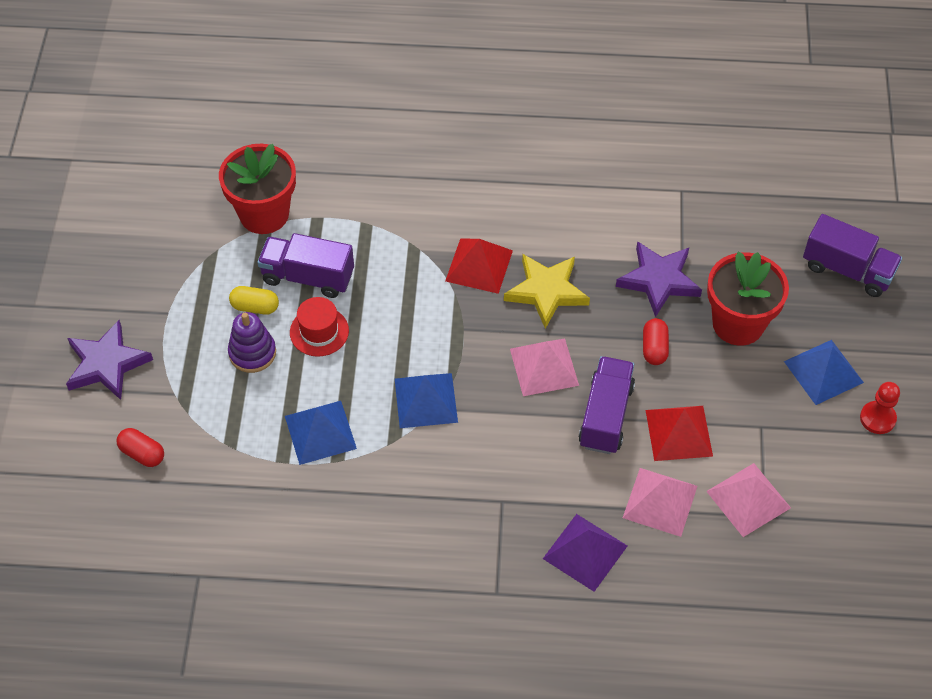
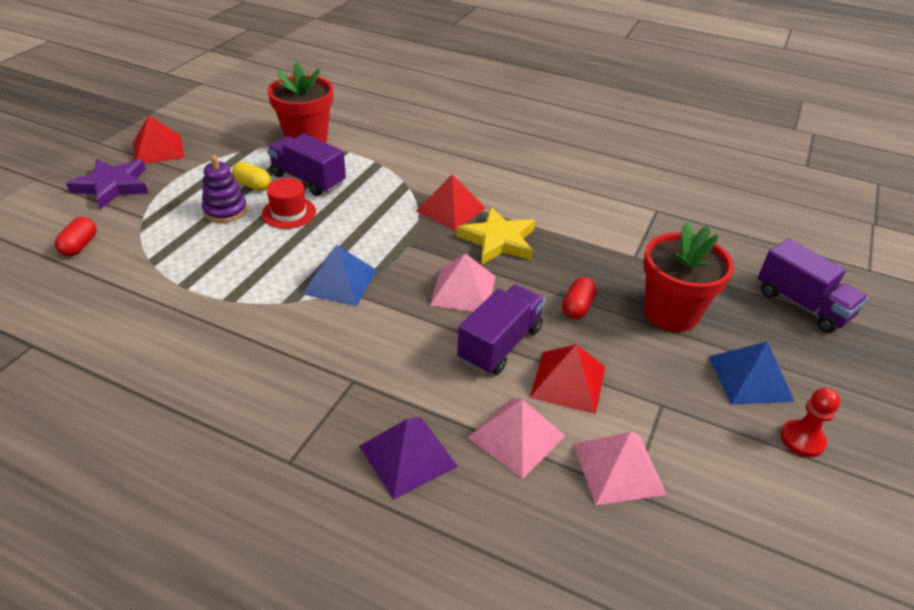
camera: 20 degrees right, 15 degrees down
(110, 292) = (158, 149): none -> red pyramid
(142, 454) = (79, 246): red capsule -> red capsule turned 45 degrees clockwise
(320, 432) = (232, 276): blue pyramid -> none
(659, 280) = (606, 261): purple star -> none

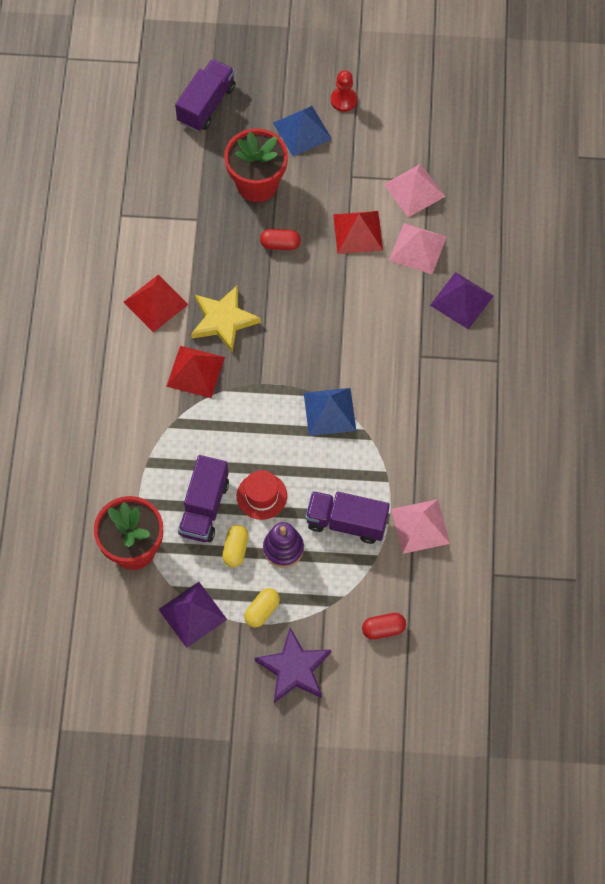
camera: 110 degrees left, 25 degrees up
(158, 149) = (217, 674): red pyramid -> red pyramid (155, 303)
(183, 184) = (262, 611): none -> yellow capsule
(221, 151) = (192, 614): none -> purple pyramid
(463, 290) = (297, 324): pink pyramid -> pink pyramid (420, 526)
(500, 344) = (343, 281): purple truck -> purple truck (346, 522)

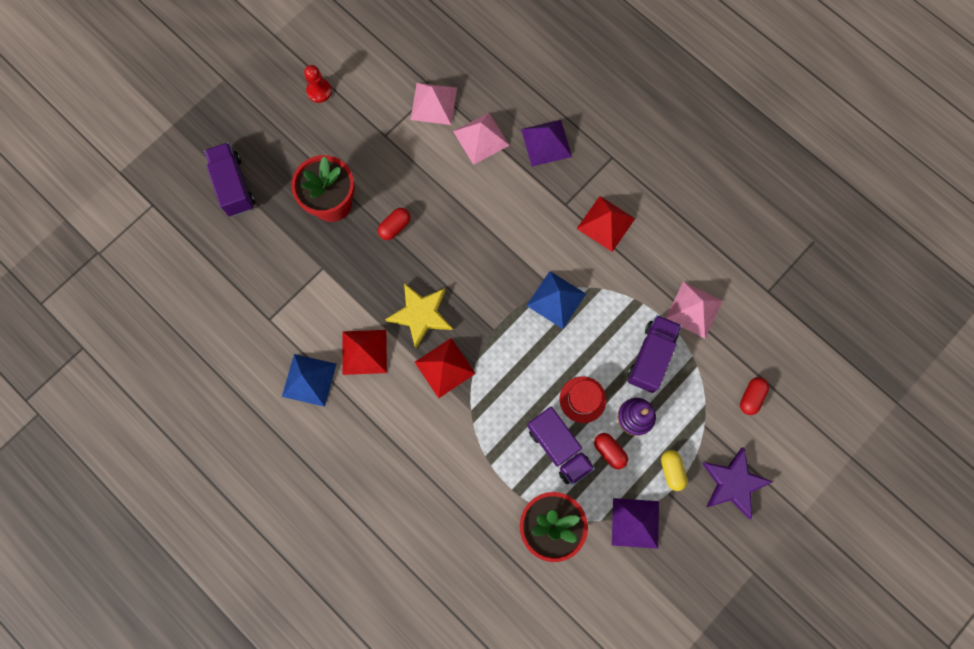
camera: 50 degrees left, 10 degrees up
(235, 549) = (609, 451): yellow capsule -> red capsule
(302, 130) = (317, 138): blue pyramid -> blue pyramid (309, 380)
(346, 522) = (651, 357): purple truck -> purple truck turned 150 degrees clockwise
(357, 232) = (432, 167): red pyramid -> red pyramid (605, 223)

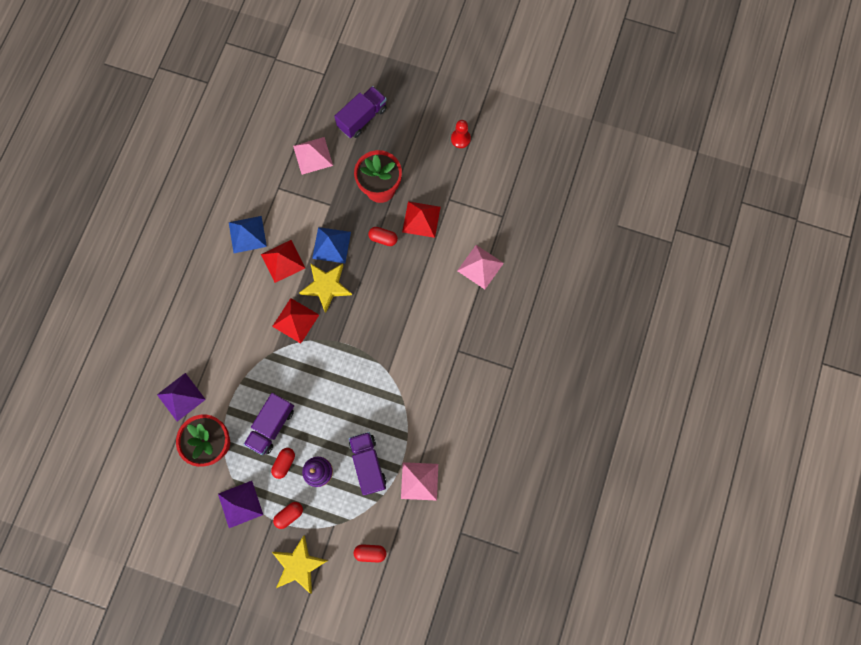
camera: 65 degrees right, 0 degrees up
(433, 103) = (491, 221): pink pyramid -> pink pyramid (313, 155)
(546, 143) = (500, 315): purple pyramid -> purple pyramid (181, 397)
(556, 299) = (381, 376): blue pyramid -> blue pyramid (331, 245)
(582, 399) = (314, 427): red hat -> none
(605, 223) = (457, 386): red pyramid -> red pyramid (421, 219)
(651, 357) = (368, 464): purple truck -> purple truck turned 105 degrees counterclockwise
(671, 470) = (289, 515): yellow capsule -> red capsule
(733, 483) = (299, 565): purple star -> yellow star

